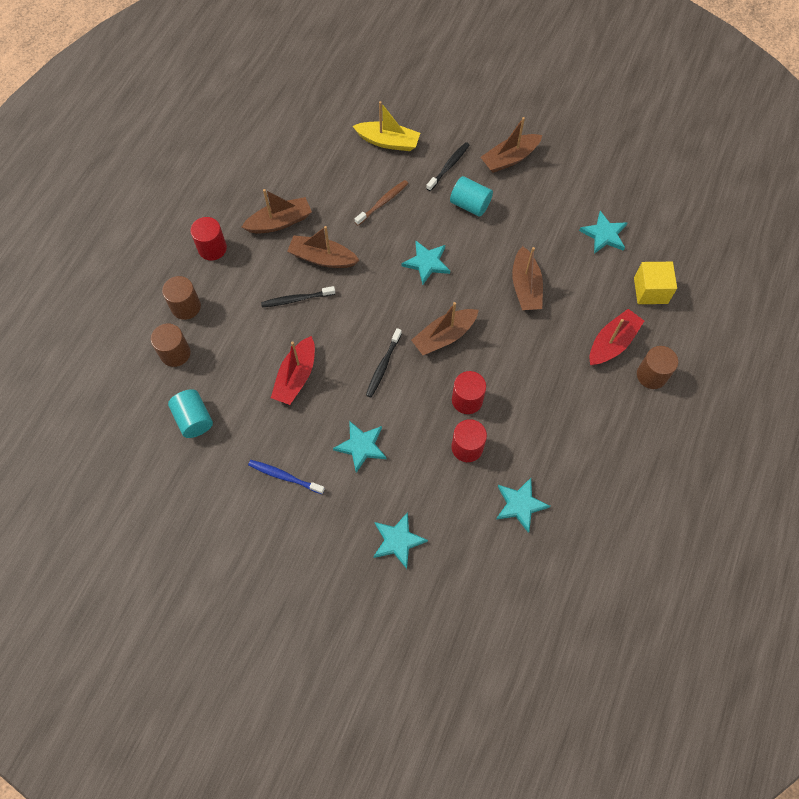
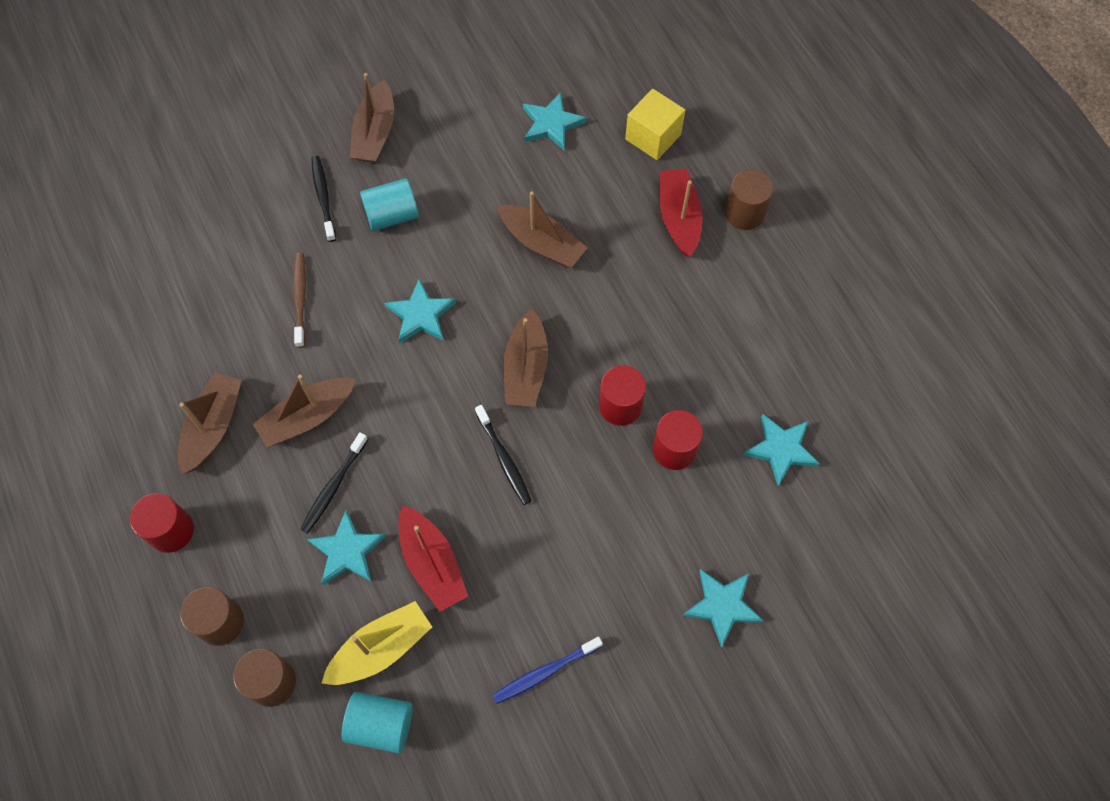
camera: 50 degrees left, 0 degrees up
(361, 446) = (580, 558): turquoise star -> turquoise star (347, 551)
(388, 142) = (228, 231): yellow boat -> yellow boat (381, 648)

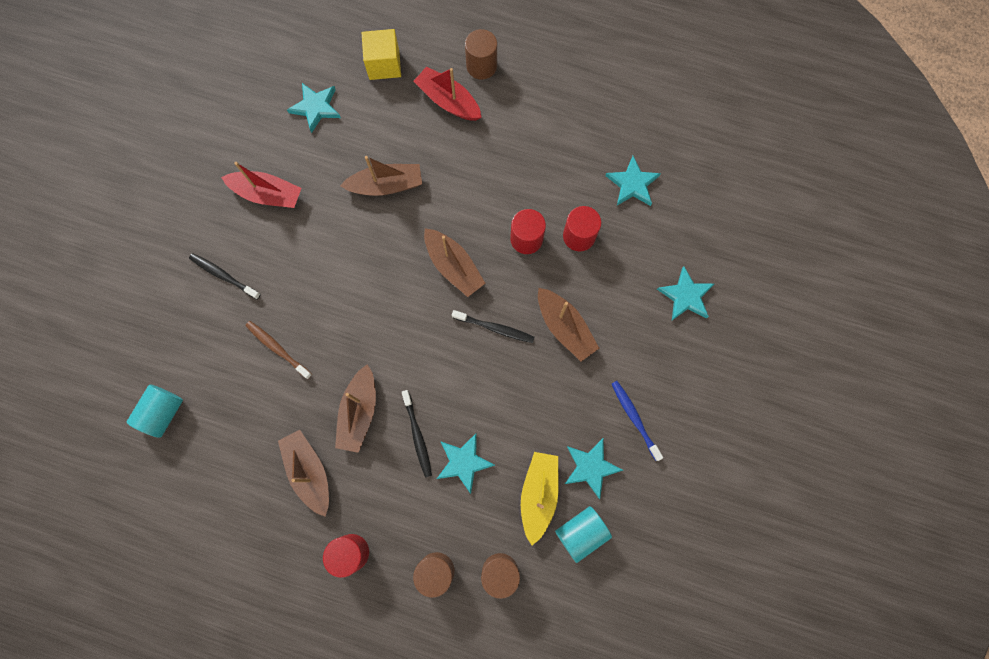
camera: 45 degrees left, 10 degrees up
(375, 133) = (212, 207): brown boat -> brown boat (565, 327)
(392, 215) = (279, 248): turquoise cylinder -> turquoise cylinder (163, 412)
(421, 315) = (361, 291): turquoise star -> turquoise star (591, 467)
(432, 563) = (517, 422): red boat -> red boat (268, 194)
(545, 672) = (634, 419): blue toothbrush -> blue toothbrush turned 135 degrees clockwise

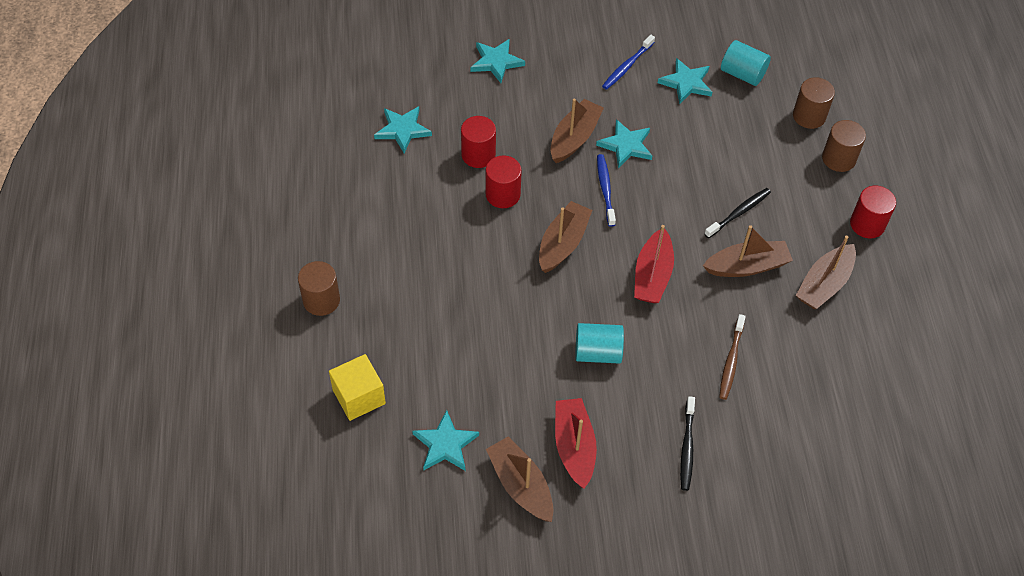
camera: 115 degrees left, 20 degrees down
(163, 412) = (854, 436): turquoise cylinder -> turquoise cylinder (597, 352)
(386, 185) = (506, 335): brown boat -> brown boat (520, 485)
(448, 101) = (379, 316): red boat -> red boat (652, 275)
(464, 462) = (739, 170): turquoise star -> turquoise star (626, 145)
(494, 328) = (605, 189): black toothbrush -> blue toothbrush
(538, 494) = (731, 110): yellow boat -> none

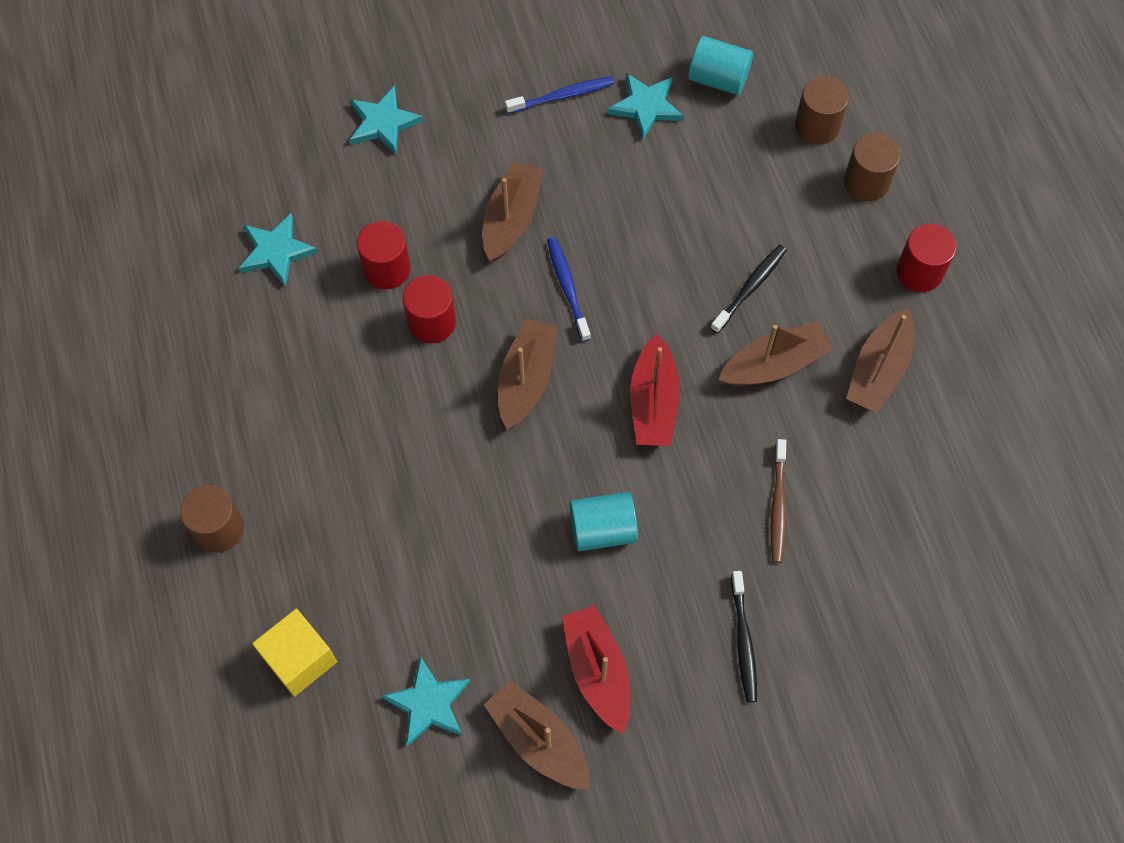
camera: 10 degrees left, 10 degrees up
(626, 145) = (583, 216): turquoise star -> none
(627, 66) = (562, 96): blue toothbrush -> blue toothbrush turned 135 degrees counterclockwise

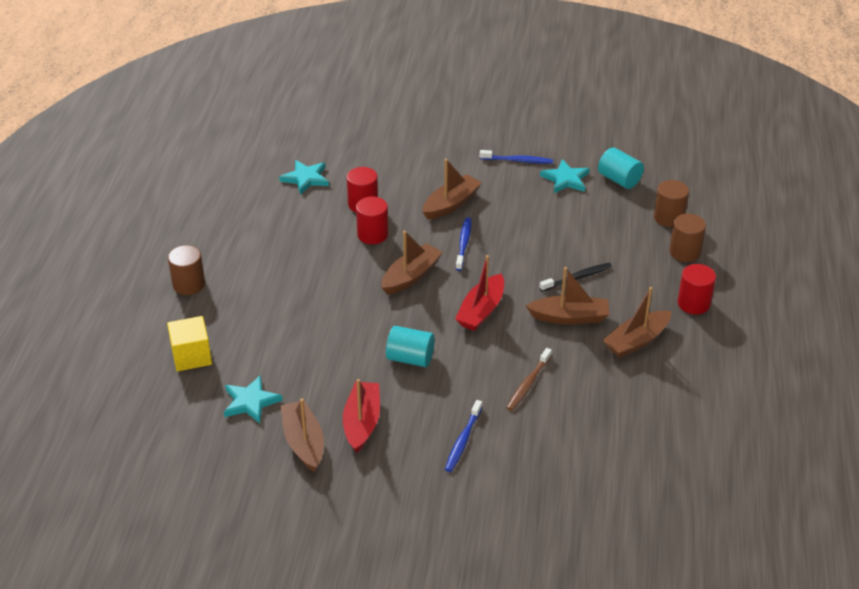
camera: 25 degrees right, 25 degrees down
(383, 123) = (404, 143): turquoise star -> none
(743, 640) = (463, 440): black toothbrush -> blue toothbrush

